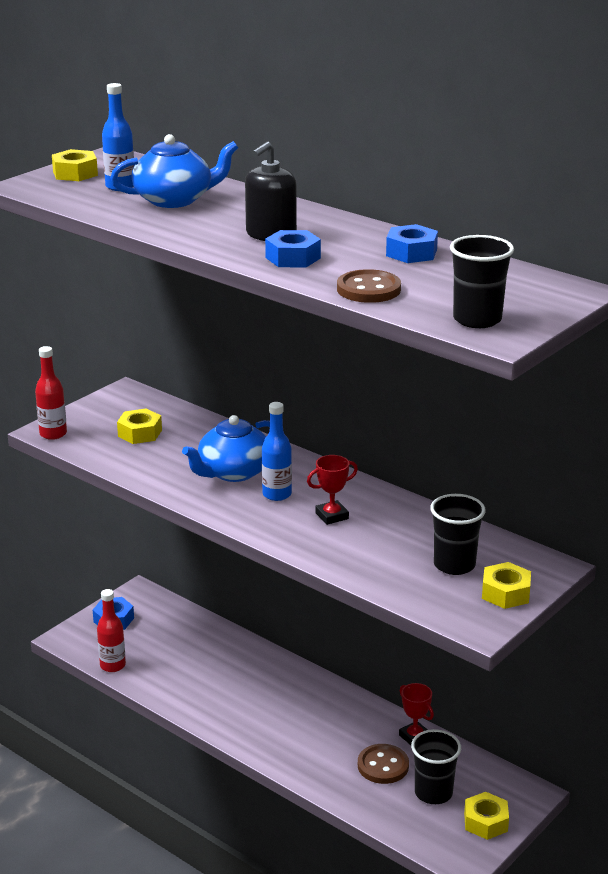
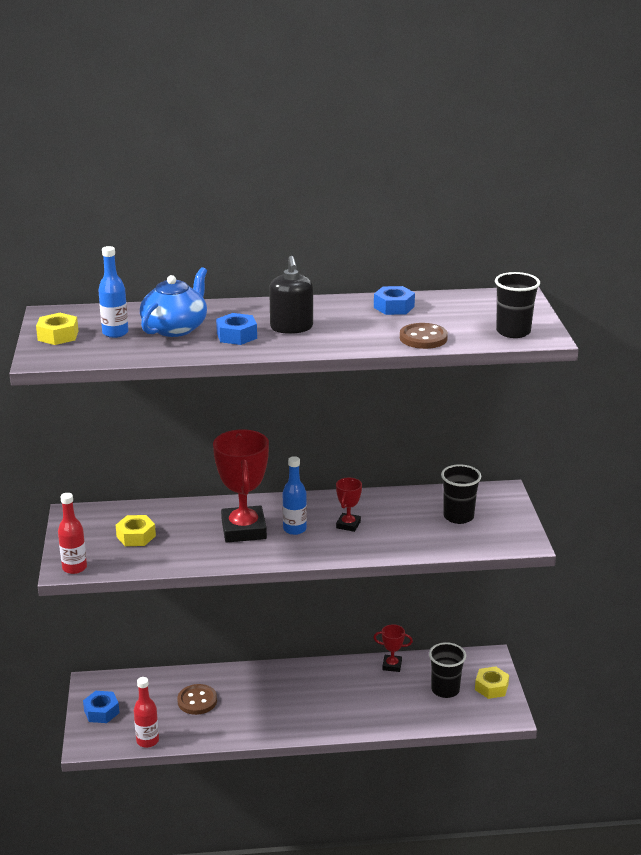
camera: 45 degrees left, 0 degrees up
(233, 472) = (244, 529): blue teapot -> red trophy
(293, 258) = (339, 336): blue nut -> blue nut (236, 336)
(383, 766) = (399, 693): brown button -> brown button (197, 701)
(505, 593) = (507, 517): yellow nut -> none

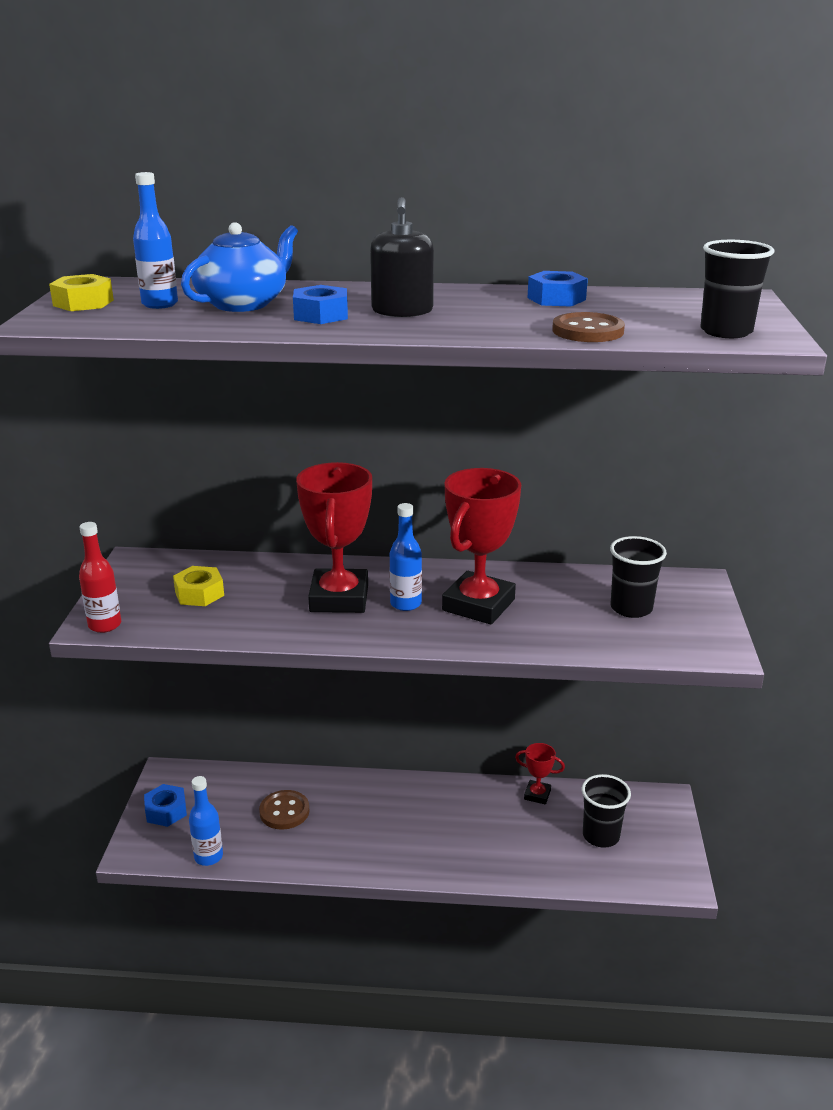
camera: 10 degrees right, 0 degrees up
(147, 741) = (208, 856): red bottle -> blue bottle
(348, 525) = (478, 605): red trophy -> red trophy, size x2.08
(491, 687) = (662, 840): yellow nut -> none

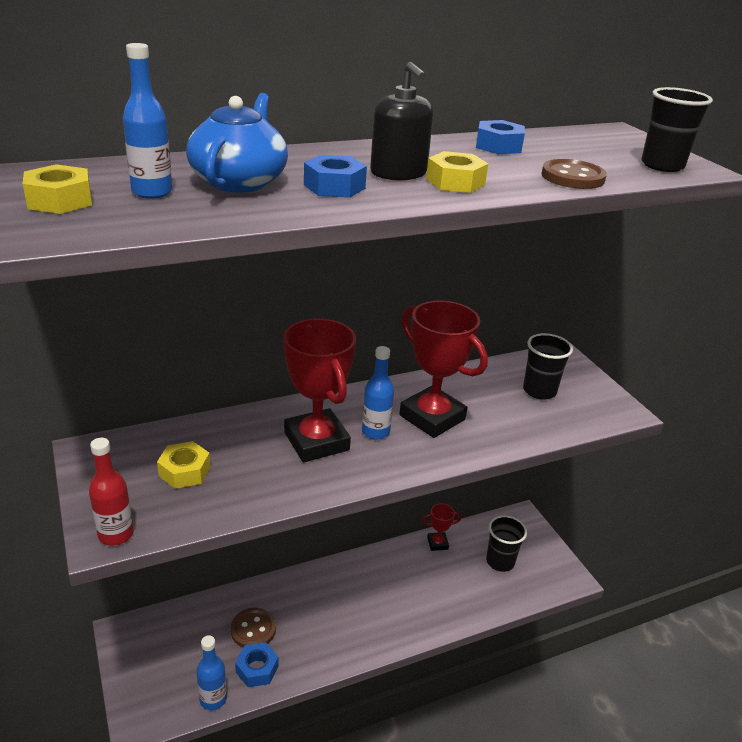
camera: 30 degrees left, 5 degrees up
(166, 811) = (145, 669): blue nut -> blue nut (257, 669)
(447, 323) = (455, 182): none -> yellow nut
(478, 605) = (432, 417): red trophy -> red trophy turned 45 degrees counterclockwise

